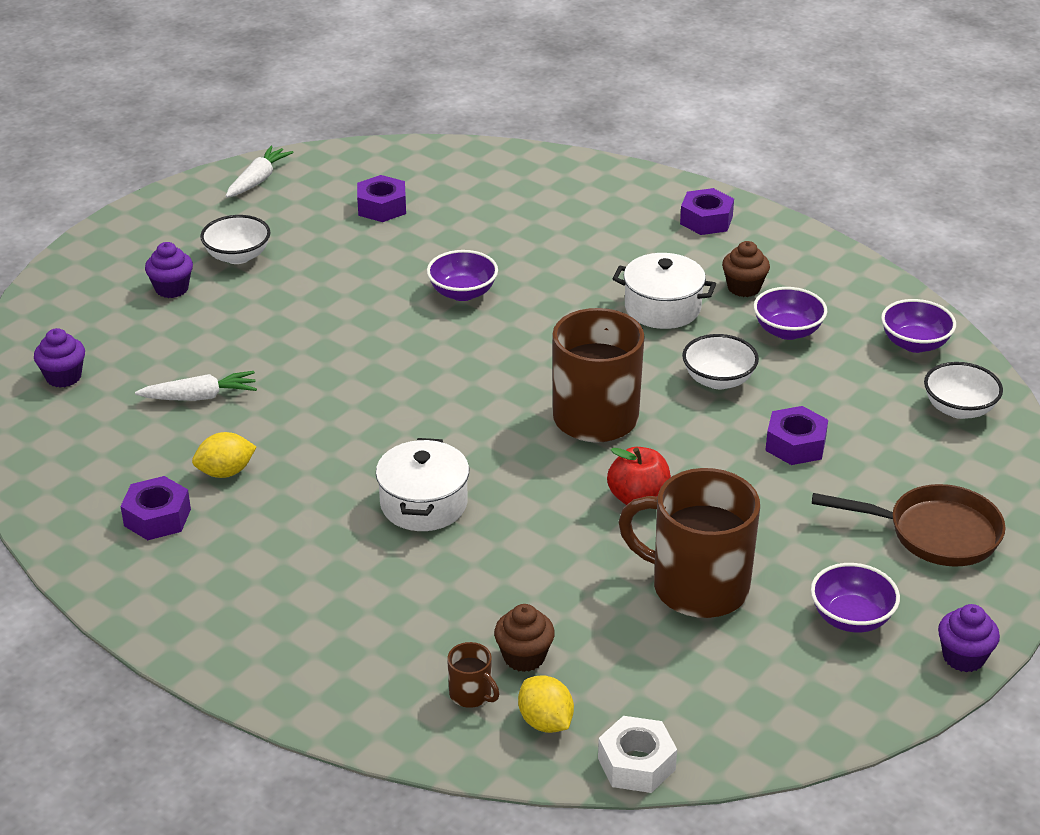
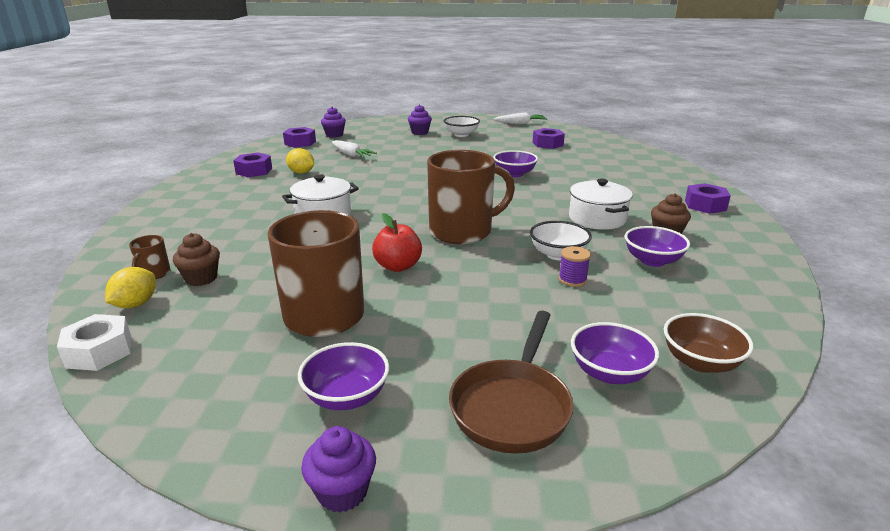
camera: 55 degrees right, 10 degrees down
(777, 399) = (572, 280): none -> purple spool
(795, 445) = (533, 302): purple nut -> purple nut (300, 143)
(914, 343) = (740, 313): purple bowl -> purple bowl (609, 373)
(934, 533) = (512, 406): brown pan -> brown pan turned 45 degrees clockwise
(959, 409) = (700, 362): white bowl -> brown bowl

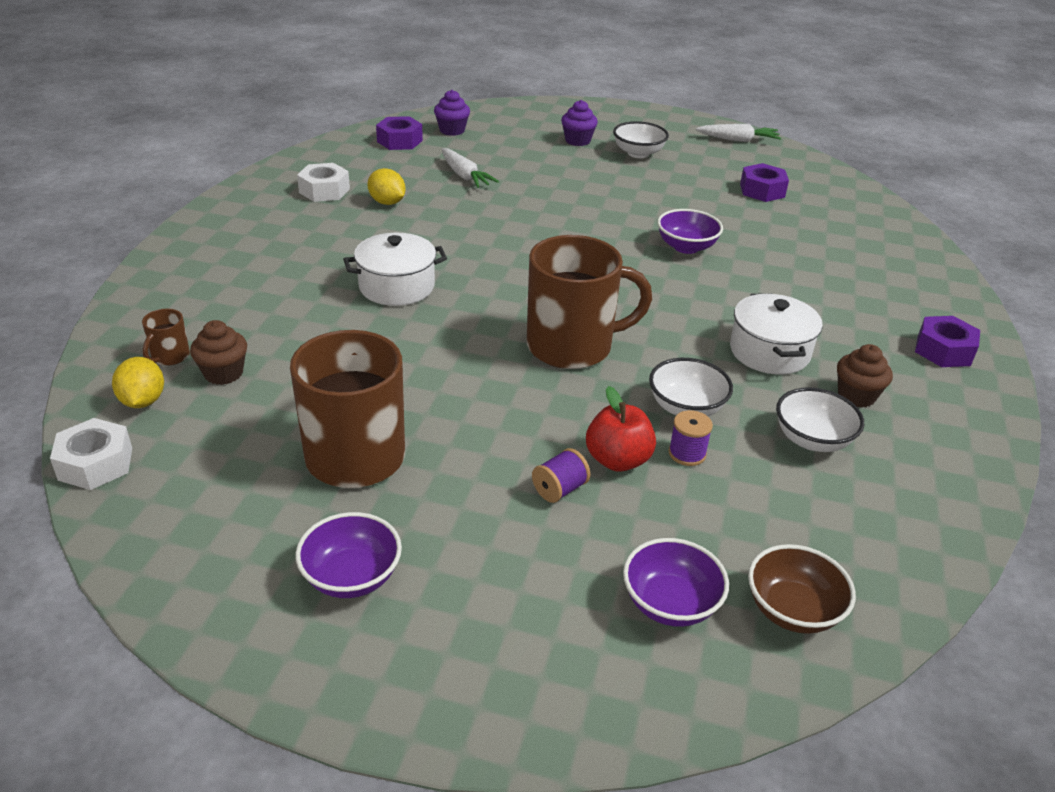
camera: 10 degrees right, 10 degrees up
(136, 304) = (143, 401): yellow lemon -> yellow lemon turned 45 degrees counterclockwise
(254, 171) = (324, 190): purple nut -> white nut
(342, 491) = (316, 693): purple cupcake -> none
(398, 266) = (467, 393): red apple -> red apple (617, 460)
(491, 313) = (559, 489): none -> purple spool
(512, 406) = (535, 626): brown pan -> none
(652, 261) = (812, 440): purple bowl -> white bowl

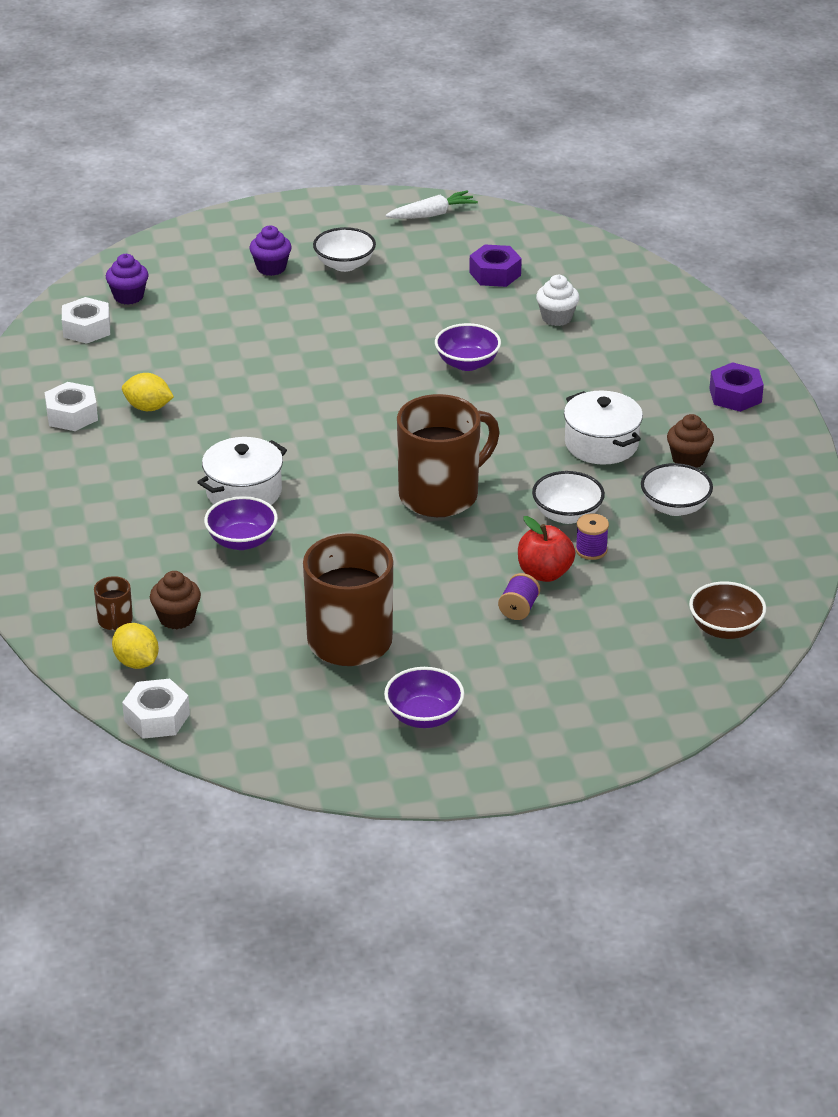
camera: 25 degrees left, 0 degrees up
(399, 141) = (86, 328): purple nut -> white nut
(464, 176) = (195, 351): white carrot -> none
(670, 603) = (646, 653): purple bowl -> purple bowl (242, 541)
(796, 236) = (556, 318): none -> white cupcake

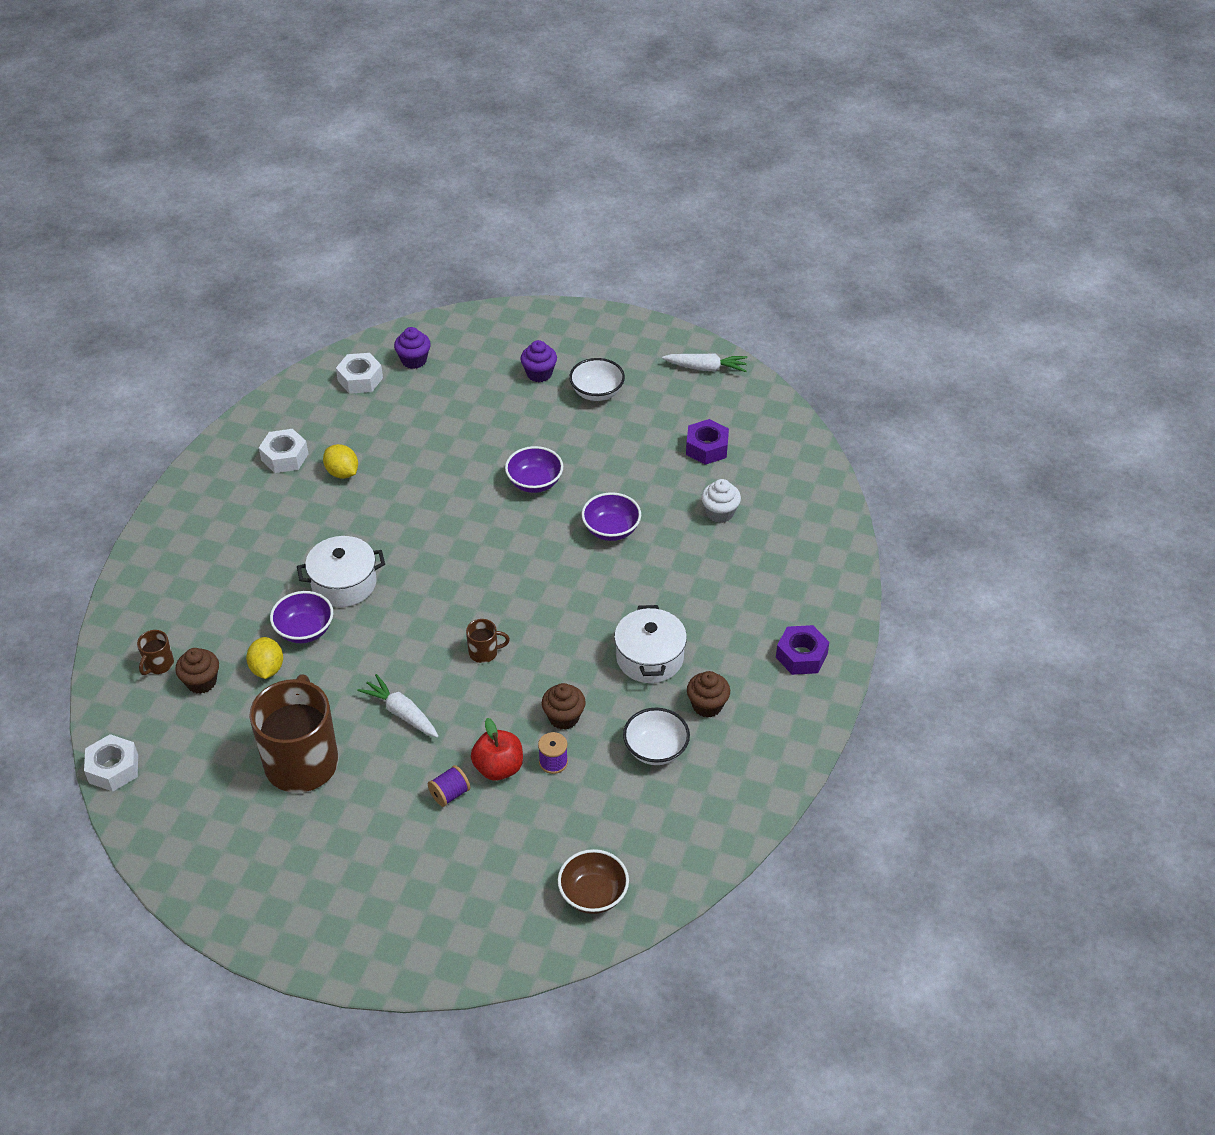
camera: 30 degrees right, 10 degrees up
(136, 662) = (142, 710): yellow lemon -> yellow lemon (267, 669)
(408, 567) = (402, 713): none -> white carrot
(424, 716) = (295, 864): purple bowl -> purple bowl (534, 482)
(441, 494) = (484, 652): brown mug -> brown mug, size x0.41
(567, 515) = (564, 717): white bowl -> brown cupcake

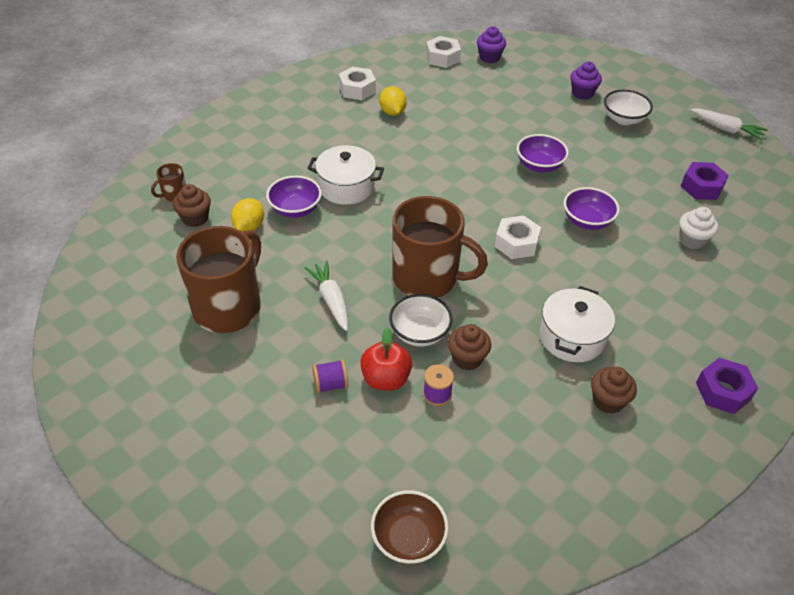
camera: 25 degrees right, 0 degrees up
(113, 768) = (88, 256): white nut -> white nut (516, 243)
(484, 652) = (427, 278): brown mug -> brown mug, size x2.41
(655, 749) = (539, 422): white bowl -> white bowl (419, 333)

